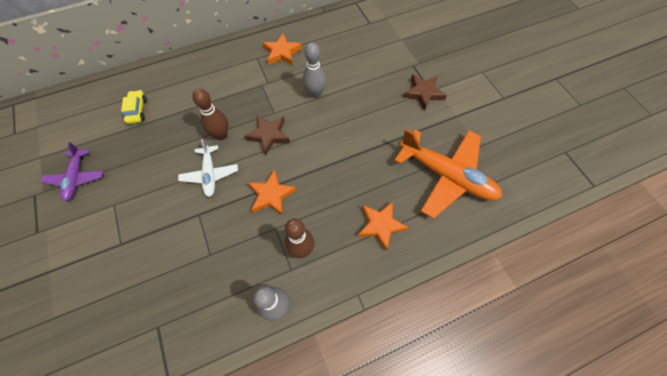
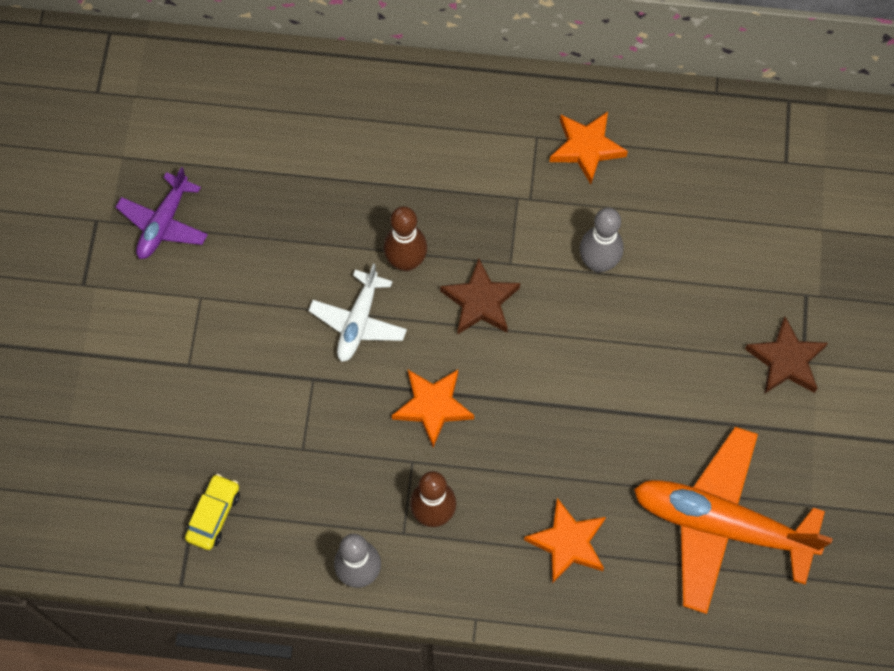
camera: 30 degrees right, 5 degrees up
(137, 110) = (295, 145): yellow car -> yellow car (214, 515)
(446, 176) = (721, 524): orange plane -> orange plane turned 135 degrees clockwise

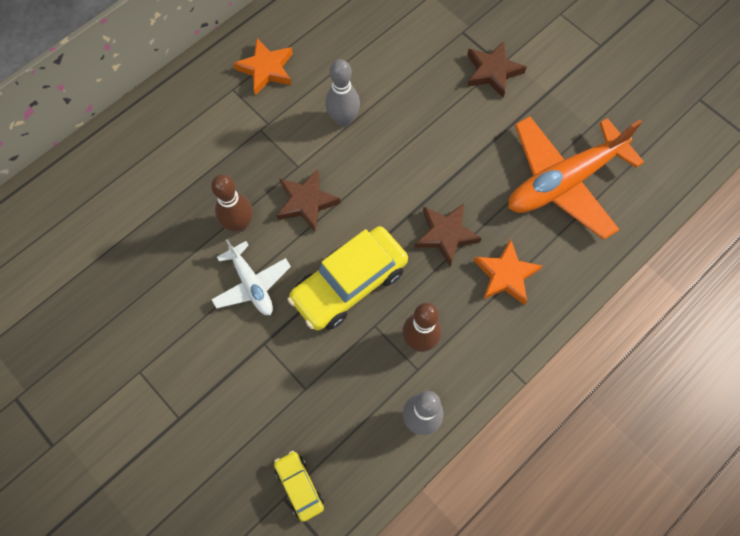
camera: 50 degrees left, 0 degrees up
(164, 223) = (63, 354): purple plane -> none
(433, 406) = (349, 284): orange star -> yellow car
(560, 455) = (445, 235): none -> brown star

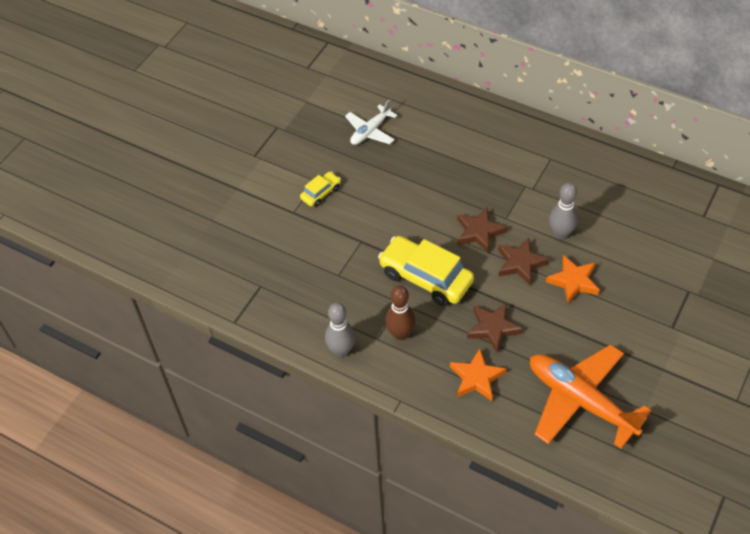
camera: 75 degrees right, 15 degrees down
(239, 224) = (443, 198): brown bowling pin -> none
(251, 284) = (401, 220): white plane -> white plane (370, 131)
(266, 69) = (578, 173): orange star -> orange star (573, 281)
(299, 486) = (271, 292): yellow car -> yellow car (321, 193)
(492, 72) = (660, 323): brown star -> brown star (520, 263)

